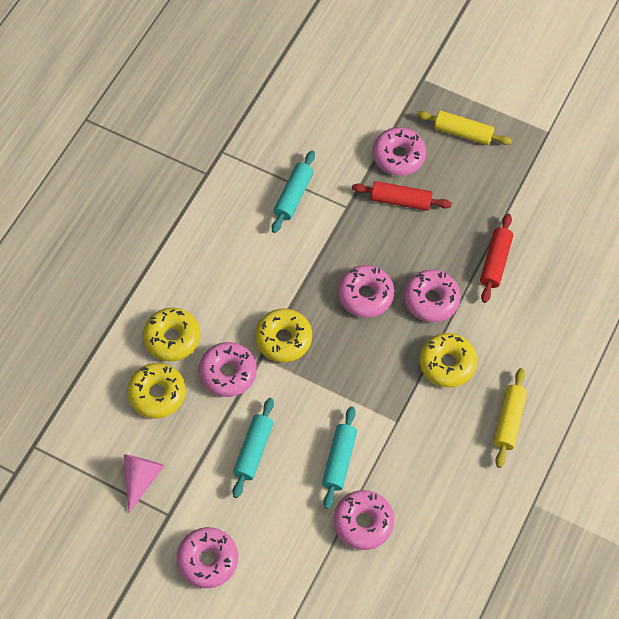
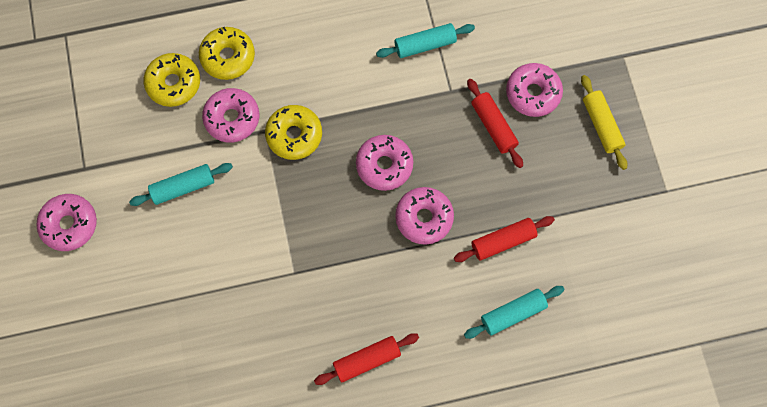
camera: 50 degrees right, 10 degrees up
(141, 479) = (97, 127): pink cone -> none
(339, 460) = (225, 256): turquoise rolling pin -> turquoise rolling pin (513, 313)
(363, 523) = (188, 313): pink donut -> none
(447, 364) = (377, 273): yellow donut -> none
(509, 421) = (367, 360): yellow rolling pin -> red rolling pin

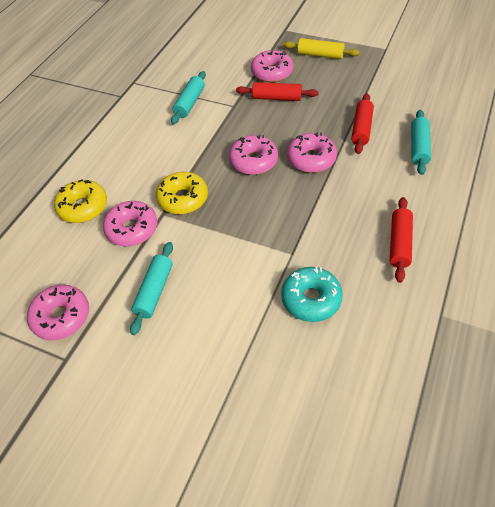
camera: 50 degrees left, 20 degrees down
(69, 224) = (103, 403): pink donut -> pink donut (61, 317)
(174, 83) = (65, 252): yellow donut -> none
(256, 318) = (311, 299): none -> turquoise donut

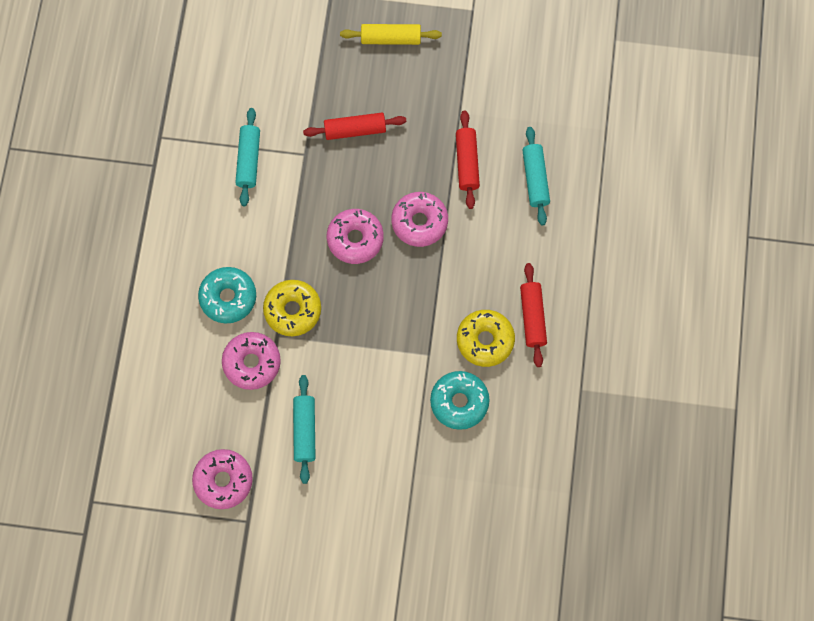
camera: 20 degrees left, 20 degrees up
(83, 207) = (185, 347): yellow donut -> yellow donut (485, 340)
(134, 181) = (228, 297): none -> turquoise donut
(272, 72) = (336, 84): pink donut -> none

